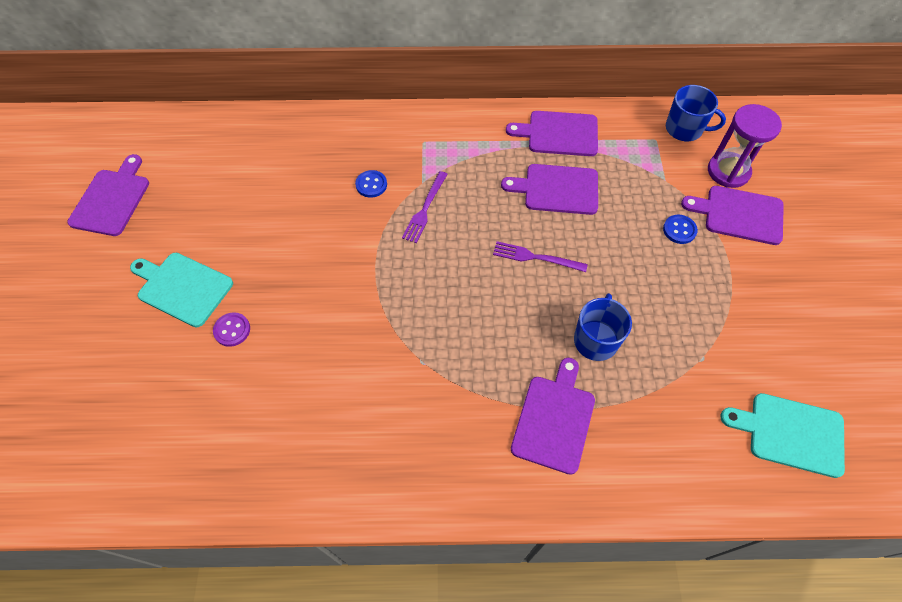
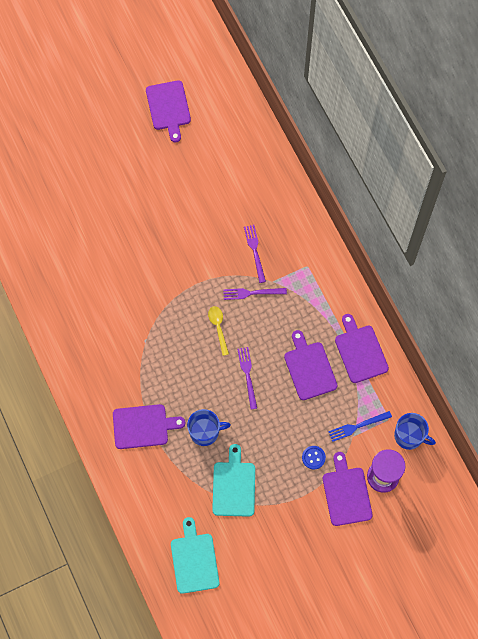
camera: 65 degrees right, 10 degrees up
(111, 199) = (169, 108): purple cutting board -> purple cutting board turned 90 degrees clockwise
(182, 288) = (130, 186): turquoise cutting board -> turquoise cutting board (233, 486)
(232, 330) = (117, 228): purple button -> none
(371, 185) = (255, 251): blue button -> purple fork
(452, 264) = (218, 328): none -> yellow spoon
(654, 171) = (357, 426): none -> blue fork
(684, 129) = (409, 436): blue mug -> blue mug turned 60 degrees counterclockwise

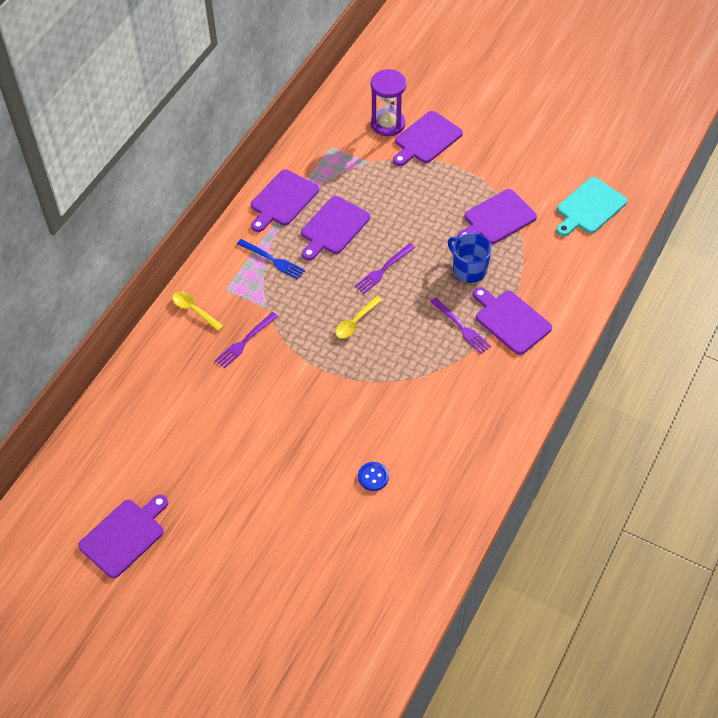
camera: 125 degrees left, 15 degrees down
(233, 486) = (497, 218): turquoise cutting board -> purple cutting board
(252, 293) = (294, 317): purple fork -> purple fork (461, 327)
(304, 236) = (194, 310): none -> yellow spoon
(313, 457) = (416, 178): blue button -> blue button (373, 477)
(357, 426) = (358, 164): blue fork -> blue fork (272, 260)
(409, 436) = (334, 125): blue mug -> none

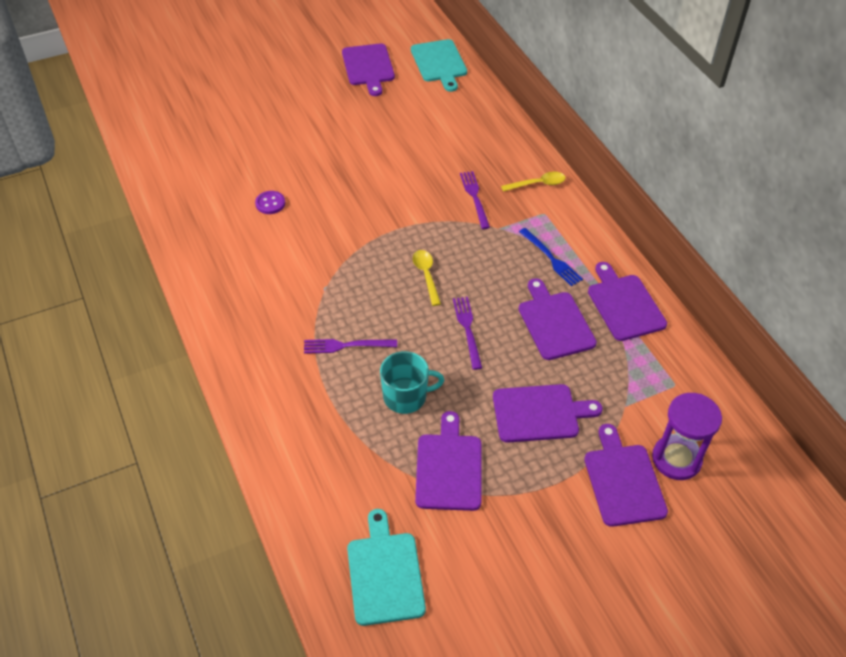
camera: 125 degrees right, 5 degrees down
(73, 479) = (439, 63): none -> turquoise cutting board
(272, 260) = (551, 258): blue fork -> blue fork turned 105 degrees counterclockwise
(373, 477) = (270, 203): blue button -> purple button
(469, 269) = (406, 396): blue mug -> turquoise mug
(510, 320) = (315, 388): purple cutting board -> purple cutting board (539, 413)

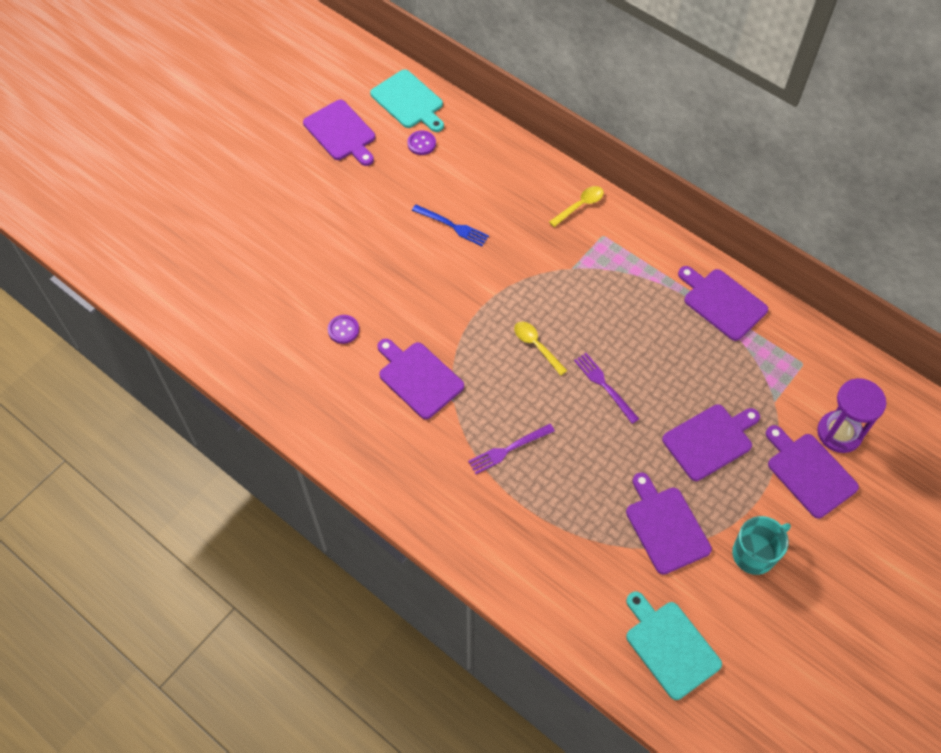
camera: 25 degrees left, 10 degrees up
(406, 396) = (590, 476): turquoise mug -> turquoise mug (754, 553)
(429, 95) = (421, 143): none -> purple button
(475, 197) = (531, 244): purple fork -> none
(551, 258) = (635, 281): blue fork -> blue fork (452, 226)
(554, 323) = (674, 346): purple cutting board -> purple cutting board (418, 378)

